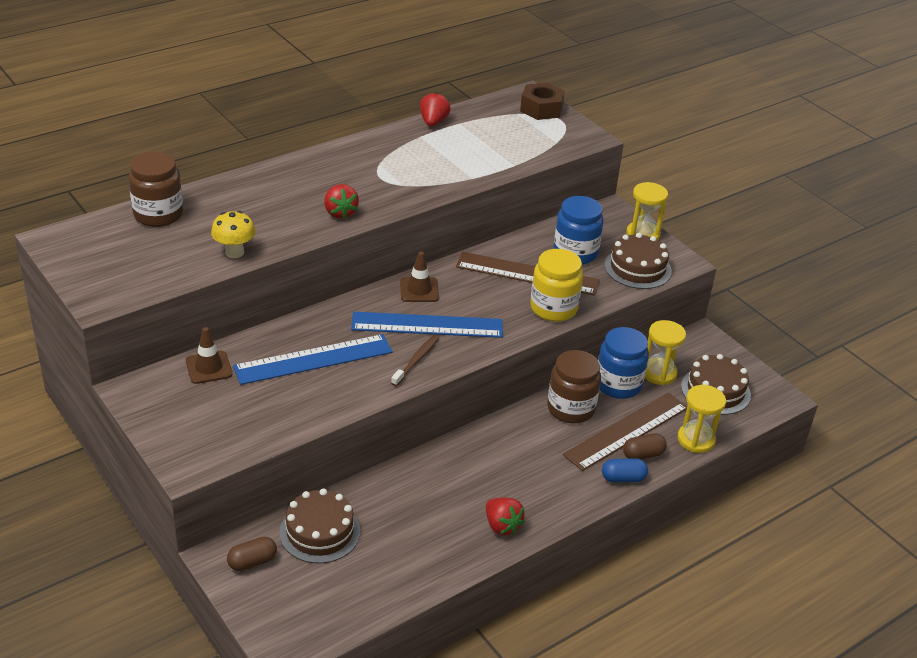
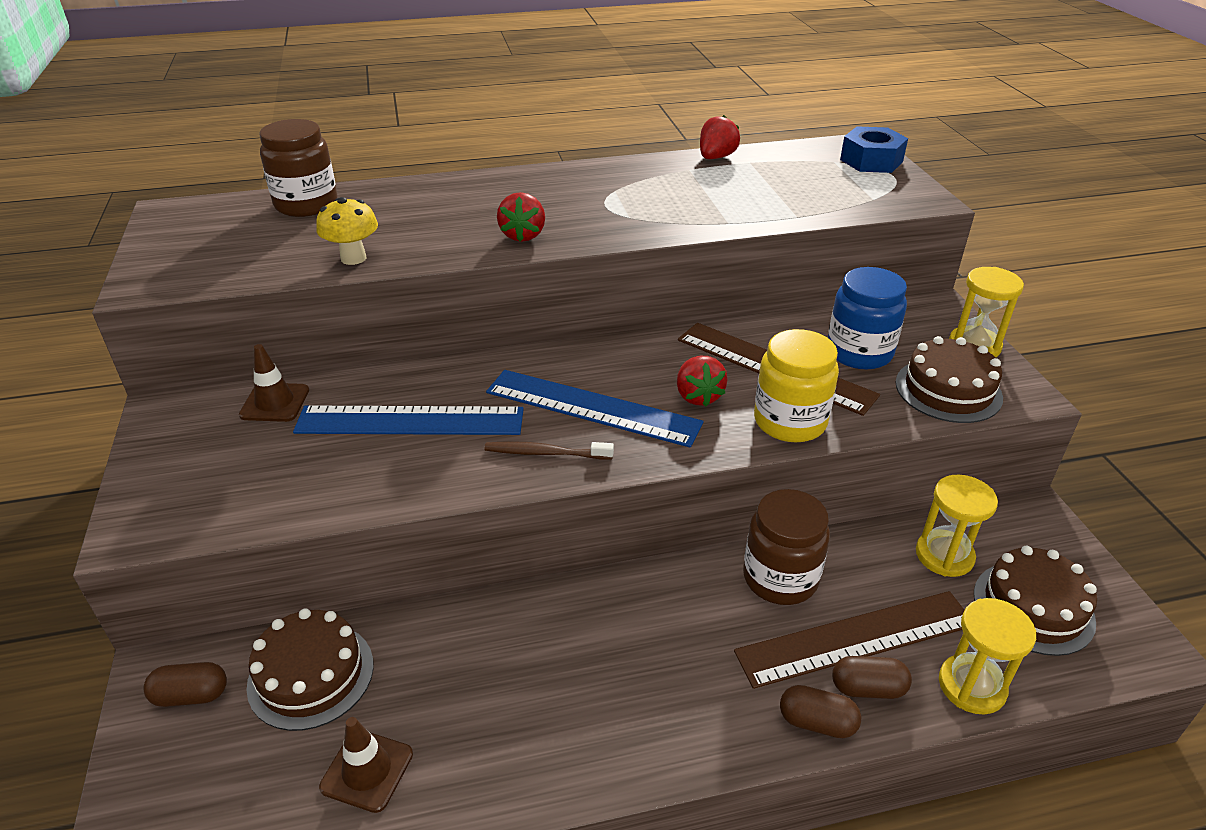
camera: 25 degrees right, 0 degrees up
(416, 360) = (546, 453): brown toothbrush -> brown toothbrush turned 135 degrees counterclockwise
(419, 290) = (610, 360): brown traffic cone -> brown traffic cone (367, 770)
(502, 526) = (577, 750): red strawberry -> red strawberry (698, 396)
(541, 109) = (871, 161): brown nut -> blue nut
(618, 384) = (871, 558): blue jar -> none
(623, 478) = (817, 722): blue capsule -> brown capsule

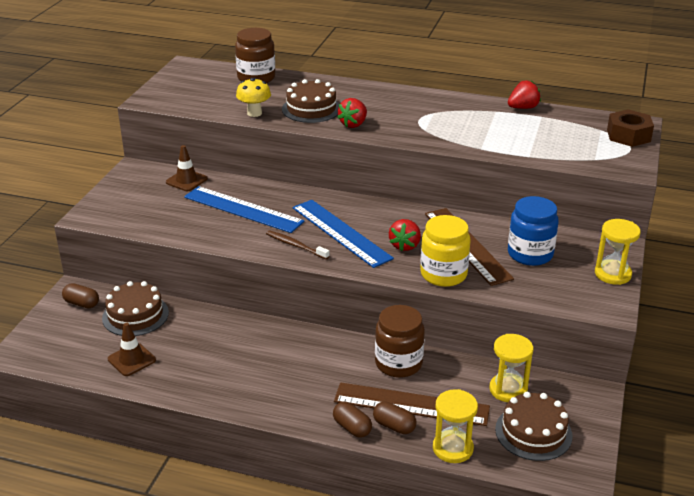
camera: 30 degrees right, 5 degrees down
(871, 161) = (628, 135): blue nut -> brown nut
(948, 390) = (562, 291): brown cake -> brown cake (311, 109)

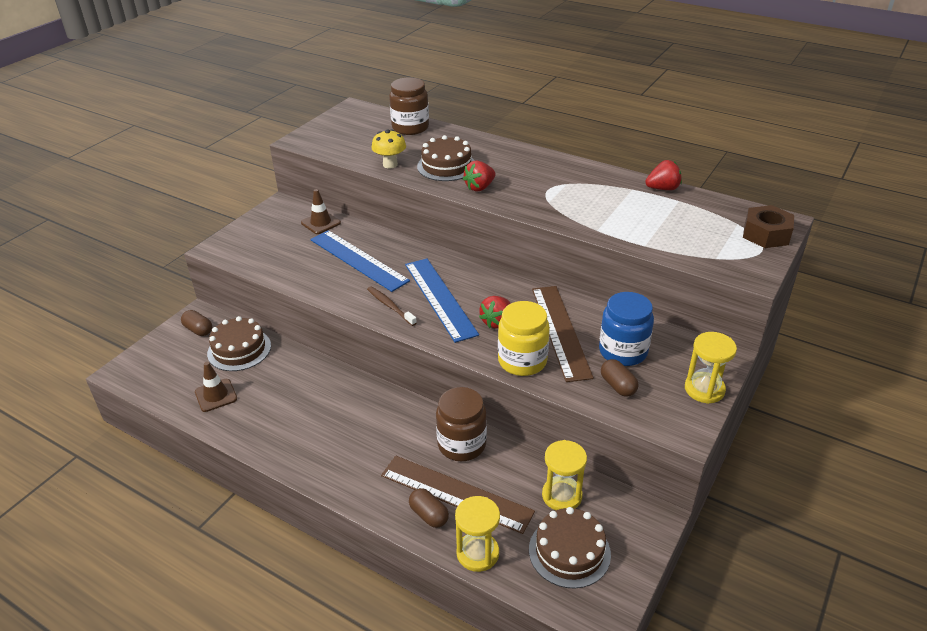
camera: 15 degrees right, 5 degrees up
(352, 428) = (387, 508): brown capsule -> brown capsule (617, 386)

